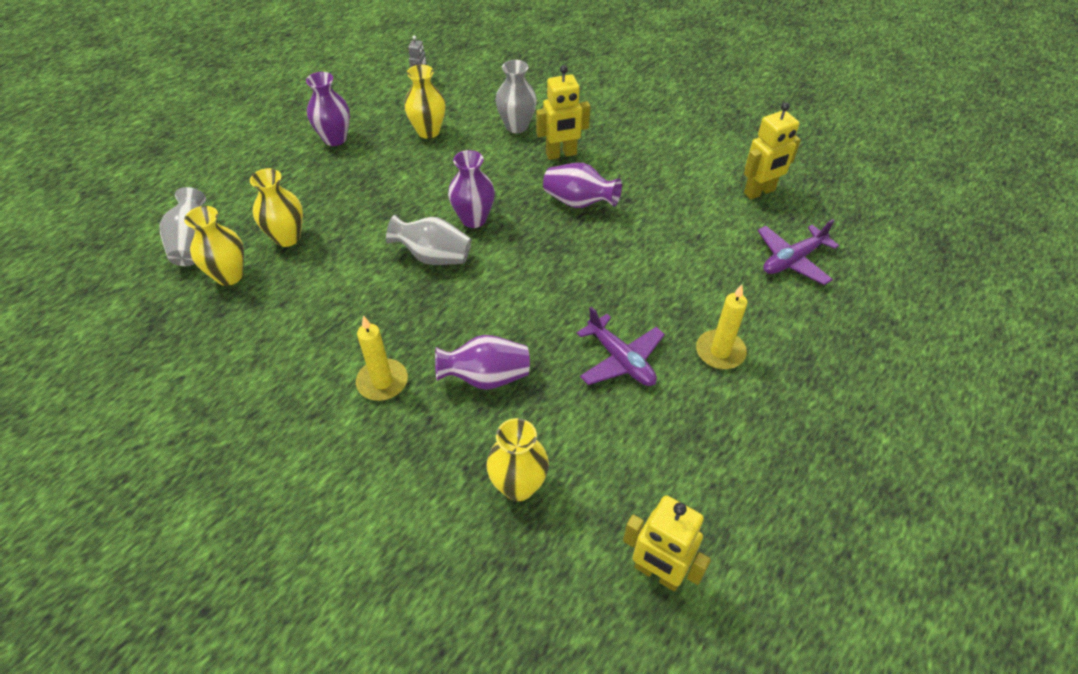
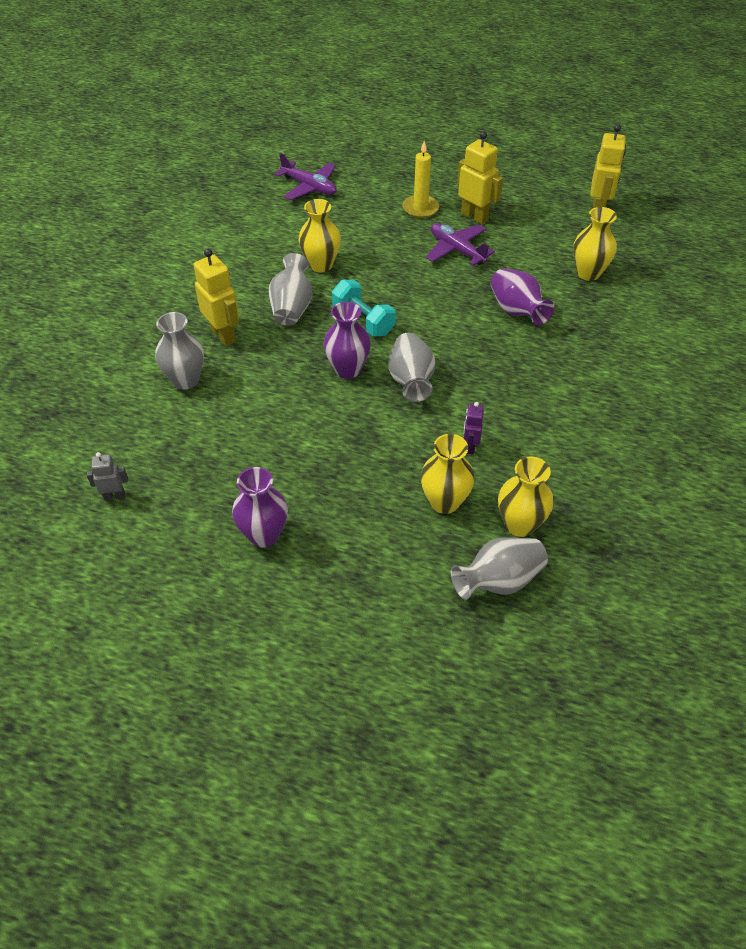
camera: 110 degrees left, 0 degrees up
(330, 272) = (470, 447): none -> purple robot
(382, 382) = (559, 365): yellow candle -> none
(428, 131) = (219, 451): yellow vase -> yellow vase (321, 265)
(535, 246) = (363, 320): none -> turquoise dumbbell
(579, 202) = (292, 307): purple vase -> grey vase
(620, 360) = (457, 250): purple plane -> purple plane turned 75 degrees counterclockwise
(759, 192) = (233, 210): yellow robot -> yellow robot (474, 216)

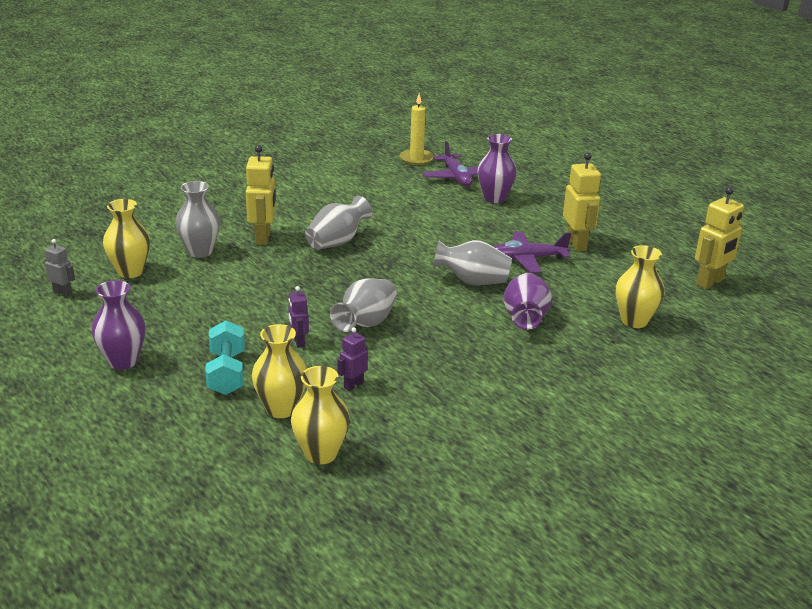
camera: 35 degrees right, 20 degrees down
(321, 265) = (397, 226): yellow vase -> yellow vase (130, 272)
(348, 369) = (325, 295): purple vase -> purple vase (494, 198)
(363, 320) = (382, 271): turquoise dumbbell -> turquoise dumbbell (227, 373)
(382, 429) = (298, 342): none -> purple robot
(420, 208) = (534, 222): yellow candle -> yellow candle (416, 159)
(457, 250) = (527, 259): purple plane -> purple plane turned 90 degrees counterclockwise
(499, 581) = (250, 479): grey vase -> grey vase (473, 281)

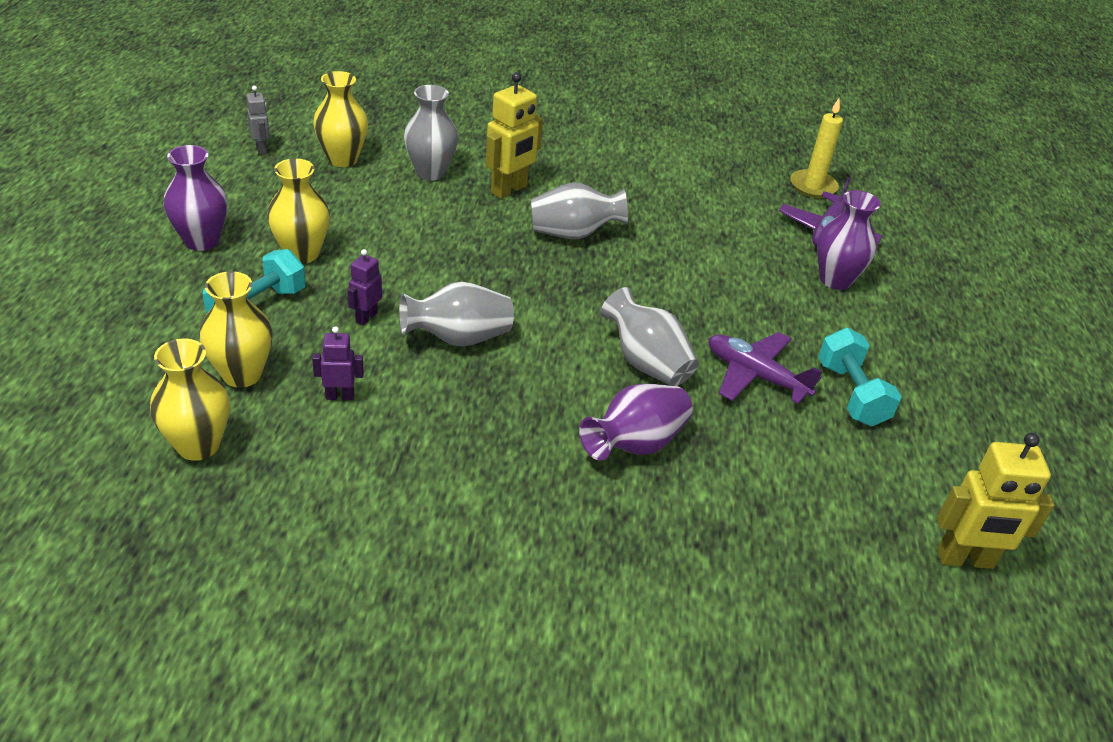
camera: 40 degrees right, 10 degrees up
(576, 244) = (851, 394): yellow robot -> turquoise dumbbell
(634, 321) = (767, 538): yellow vase -> yellow vase (302, 254)

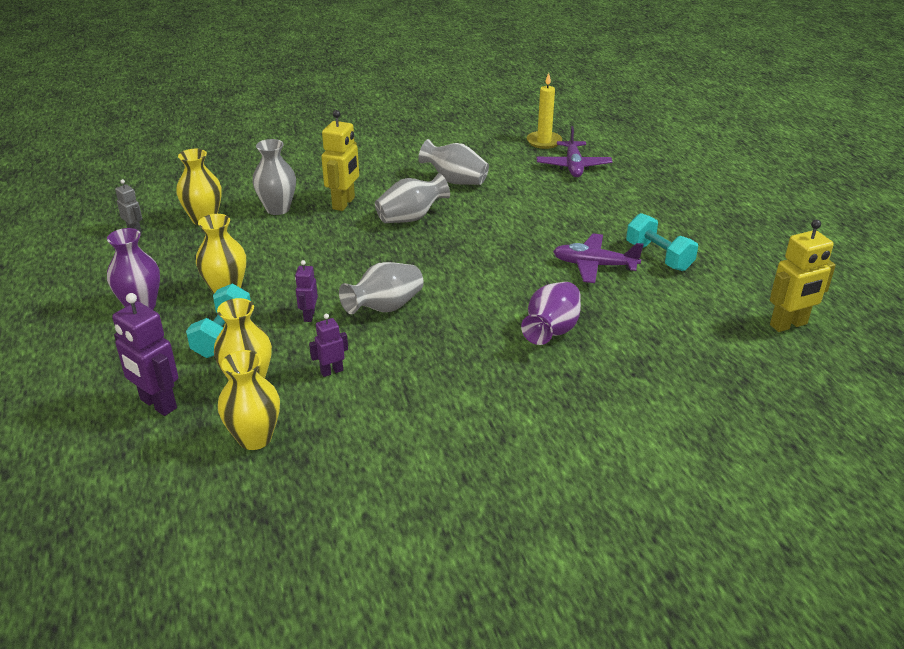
camera: 20 degrees left, 5 degrees down
(132, 363) = (158, 404): none -> purple robot
(646, 363) = (521, 281): grey vase -> grey vase (455, 181)
(835, 280) = (599, 193): purple vase -> none

